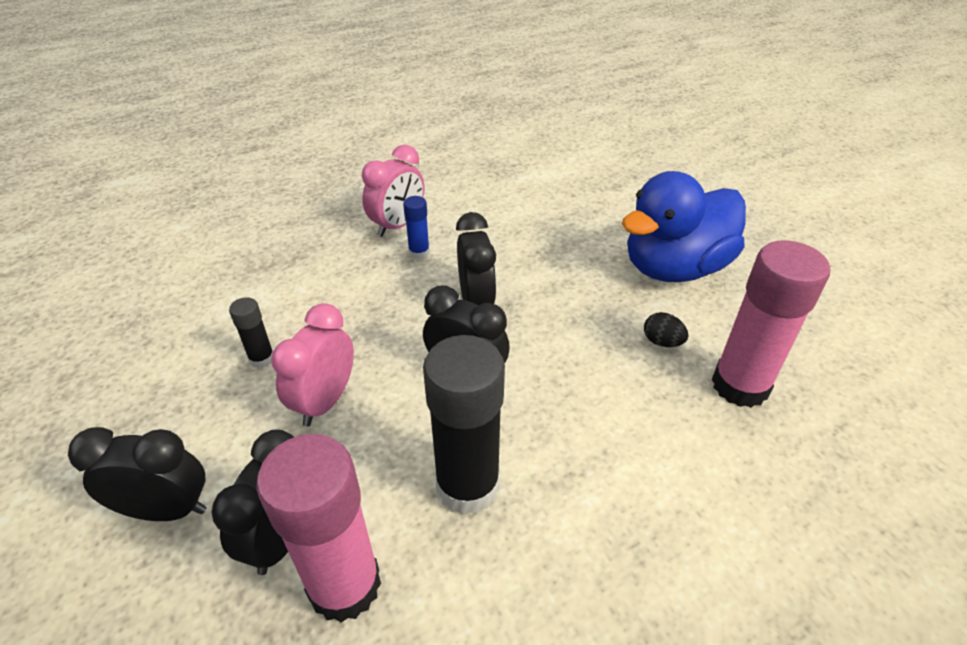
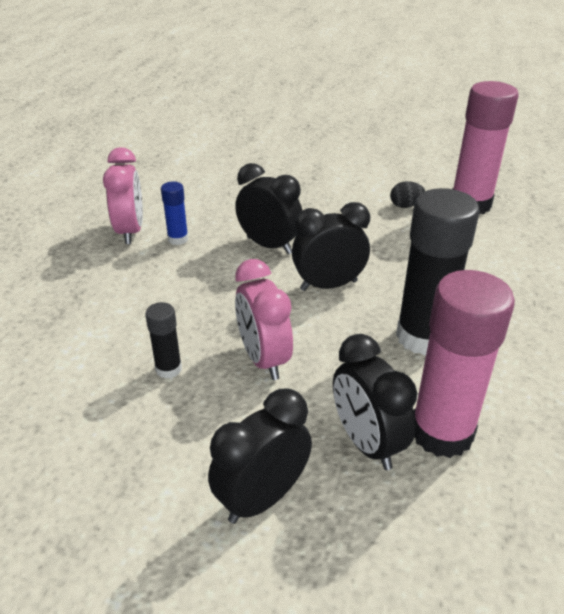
camera: 45 degrees left, 5 degrees down
(674, 268) = (354, 166): blue duck -> none

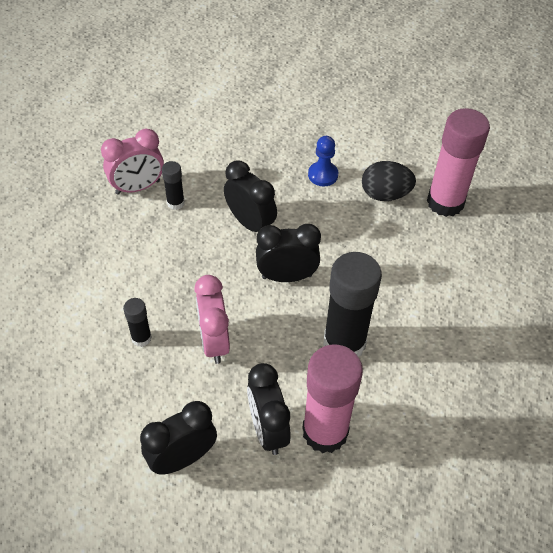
camera: 10 degrees right, 15 degrees up
(130, 231) = (138, 187): pink clock -> pink clock turned 60 degrees clockwise
(178, 239) = (175, 203): blue glue stick -> black glue stick
(333, 198) = (323, 175): none -> blue pawn
(405, 206) = (385, 194): black egg -> black egg, size x1.67

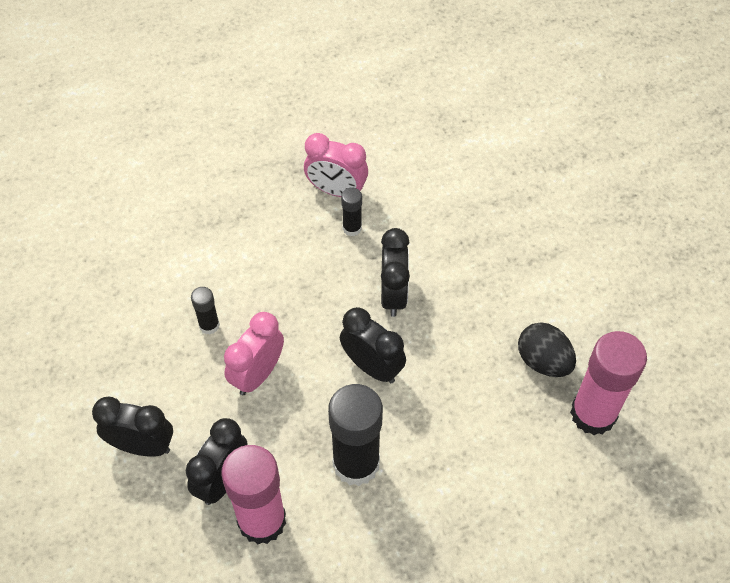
camera: 45 degrees right, 5 degrees up
(323, 175) = (506, 298): blue pawn -> none

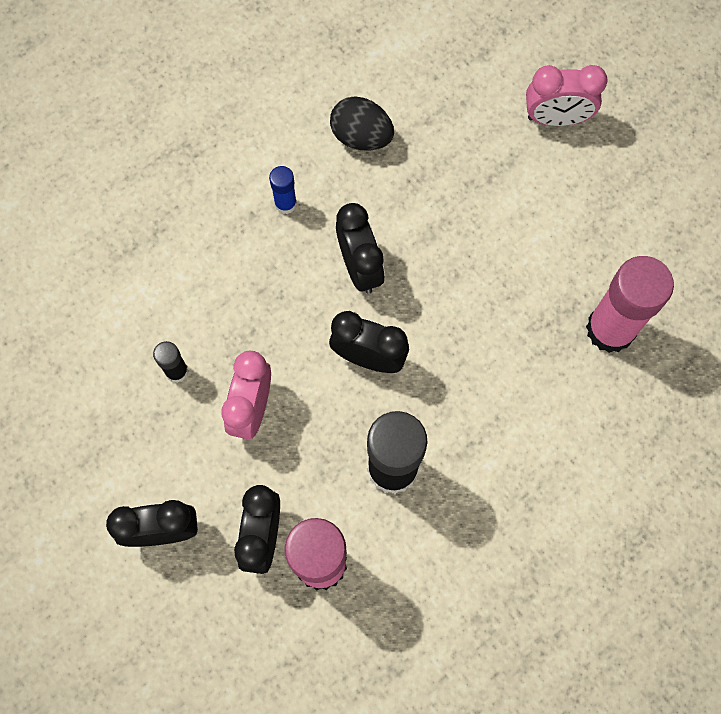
camera: 20 degrees left, 15 degrees up
(336, 190) = (251, 163): pink clock -> pink clock (556, 118)
(352, 228) = (285, 204): black glue stick -> blue glue stick
(543, 361) = (541, 289): black egg -> black egg (361, 136)

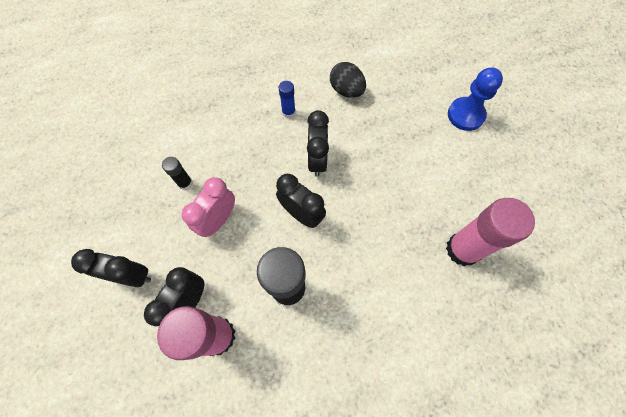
camera: 20 degrees right, 5 degrees down
(556, 118) = (465, 115): pink clock -> blue pawn

